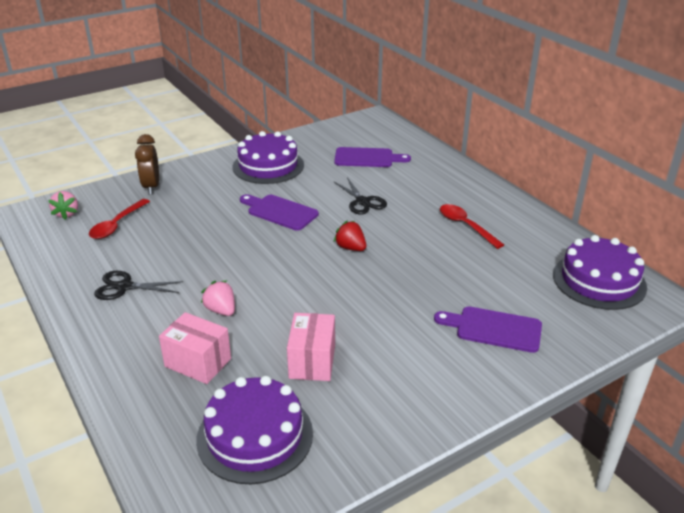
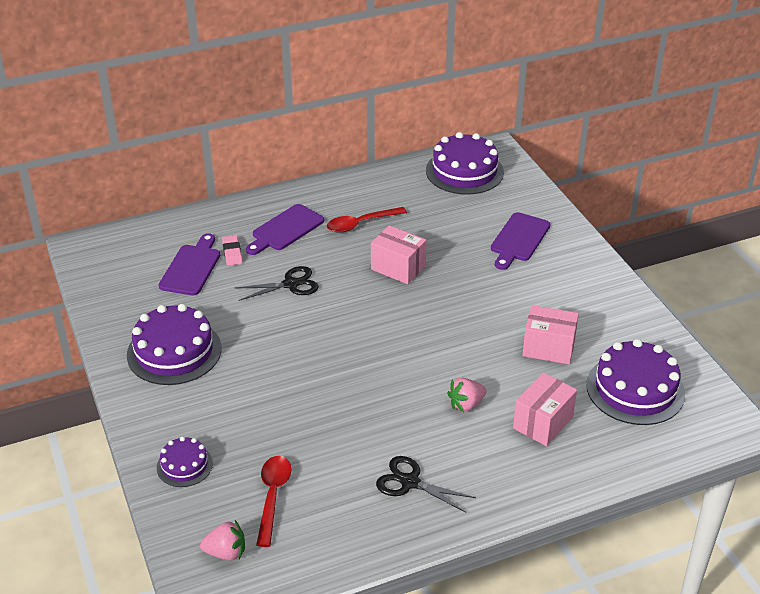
camera: 80 degrees left, 5 degrees up
(117, 225) = (273, 496): red spoon -> red spoon turned 120 degrees counterclockwise
(124, 287) = (410, 482): black scissors -> black scissors turned 105 degrees clockwise
(151, 187) = (184, 465): brown clock -> purple cake
(280, 212) = (290, 349): purple cutting board -> purple cutting board (285, 229)
(350, 248) = (378, 304): red strawberry -> none
(393, 171) = (232, 253): none -> pink eraser
(408, 253) = (398, 268): none -> pink box

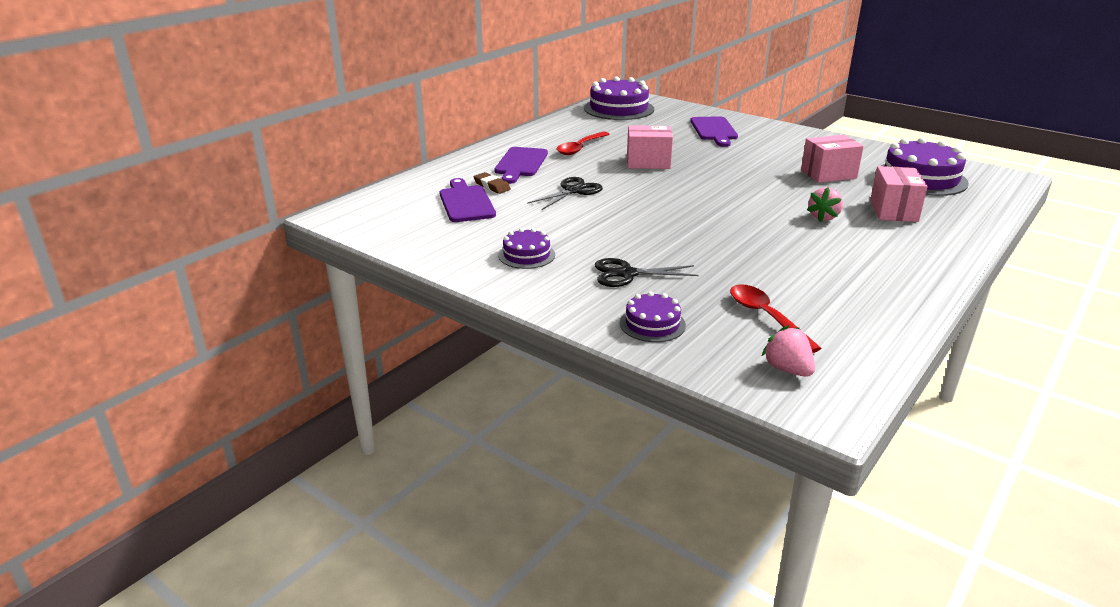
camera: 30 degrees left, 10 degrees down
(174, 351) = (526, 255): purple cake -> purple cake, size x0.54
(226, 552) = (787, 369): pink strawberry -> pink strawberry turned 90 degrees counterclockwise
(232, 253) = (492, 186): pink eraser -> brown eraser
(410, 482) = (860, 271): black scissors -> black scissors (627, 274)

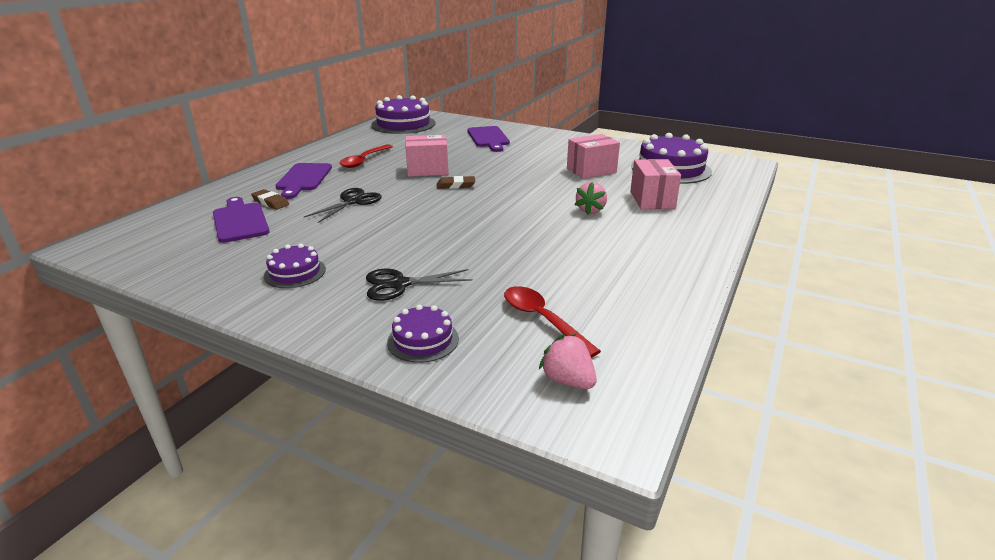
camera: 10 degrees left, 0 degrees up
(679, 181) = (456, 185): none -> brown eraser

